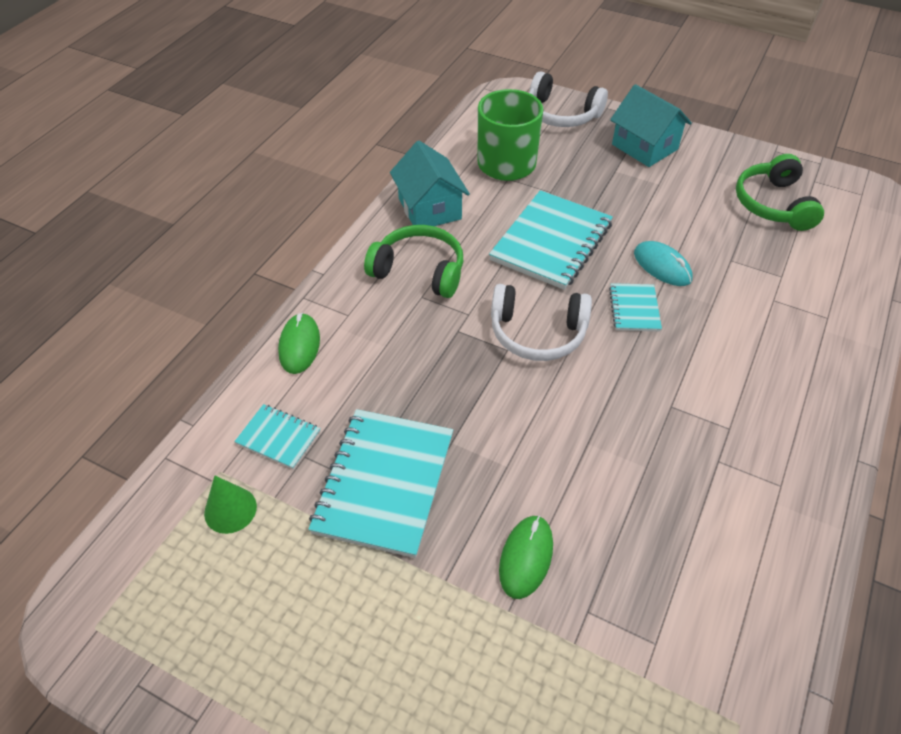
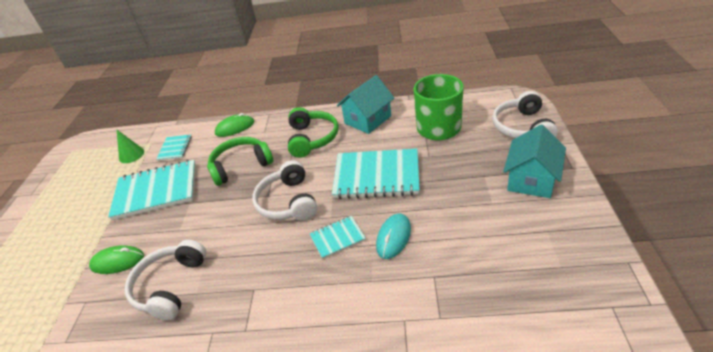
camera: 70 degrees right, 10 degrees down
(618, 493) = (170, 286): none -> white headphones
(773, 204) = (538, 284): green headphones -> green headphones (241, 166)

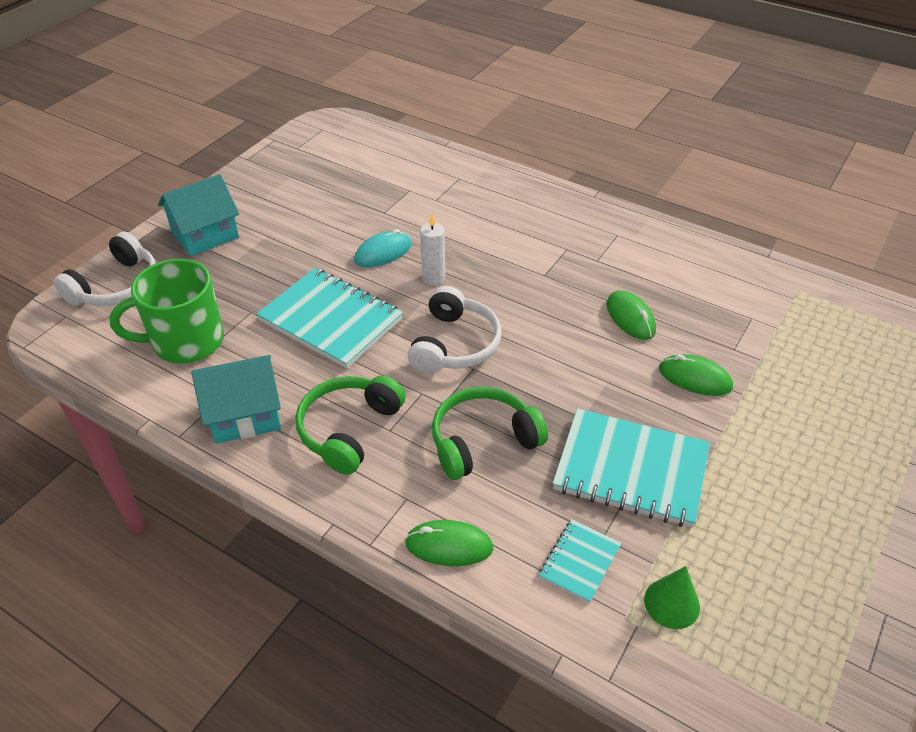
camera: 155 degrees left, 5 degrees up
(170, 286) = (630, 318): white headphones -> green mouse
(241, 166) = (483, 441): green headphones -> green headphones turned 150 degrees clockwise
(337, 238) = (433, 278): turquoise notebook -> white candle

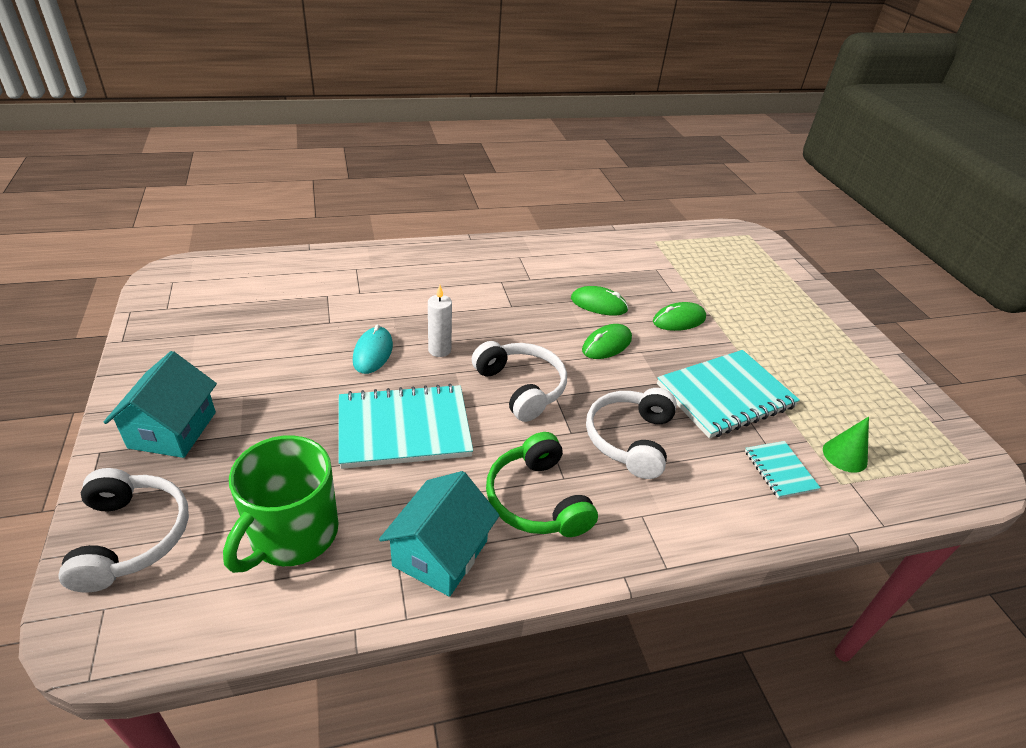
camera: 50 degrees left, 5 degrees down
(449, 546) = (709, 524): green mouse -> green mouse (606, 345)
(483, 441) = (630, 439): green headphones -> white headphones

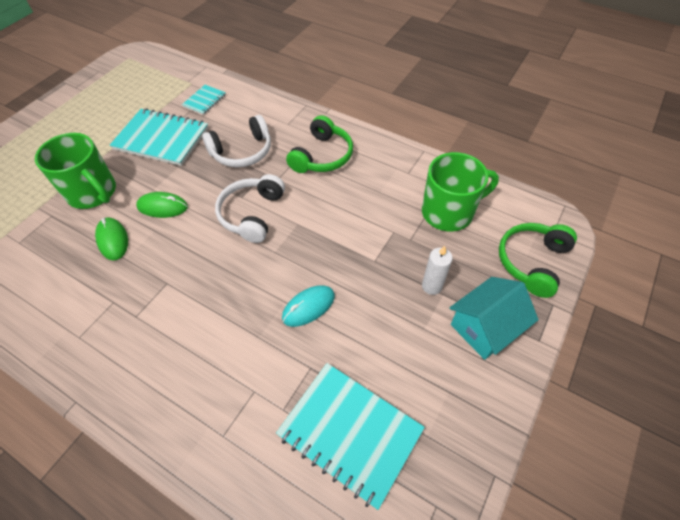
camera: 130 degrees left, 15 degrees up
(131, 537) = (532, 262): white headphones -> green headphones
(404, 429) = (345, 233): turquoise notebook -> turquoise notebook (350, 433)
(439, 350) = (263, 277): white candle -> white candle (432, 286)
(440, 553) = (388, 163): turquoise house -> none
(679, 320) = (93, 193): green mouse -> green mug
(844, 455) = (168, 88): green cone -> none

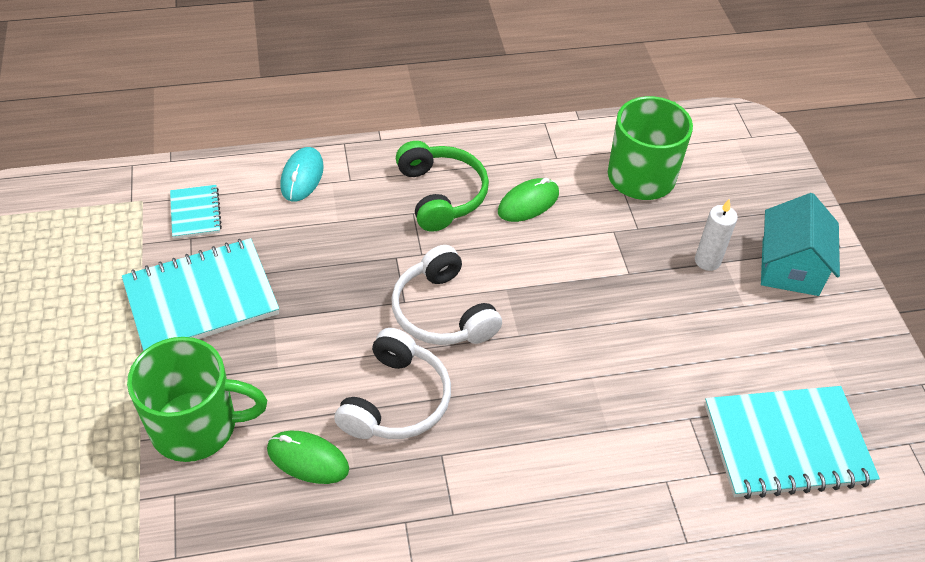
camera: 45 degrees left, 5 degrees down
(162, 207) = (320, 378): green mouse -> green mouse (528, 203)
(242, 151) = (336, 248): white headphones -> white headphones (396, 400)
(308, 307) = (621, 364): turquoise mouse -> turquoise mouse (302, 177)
(532, 262) = (764, 178): green headphones -> none

